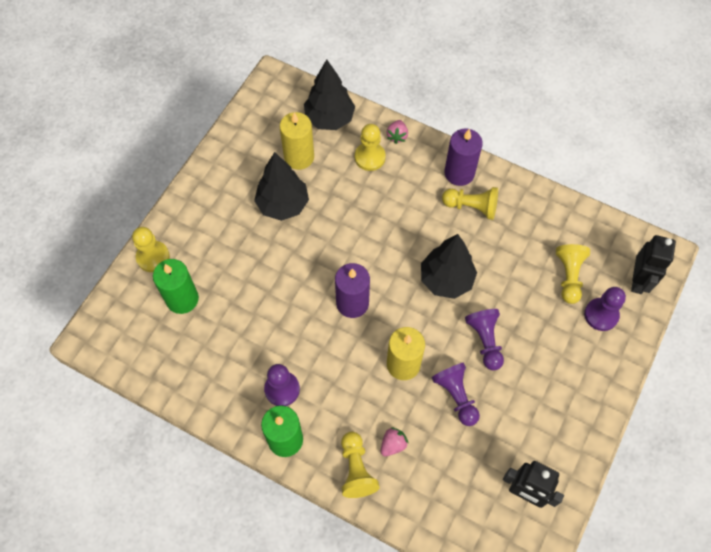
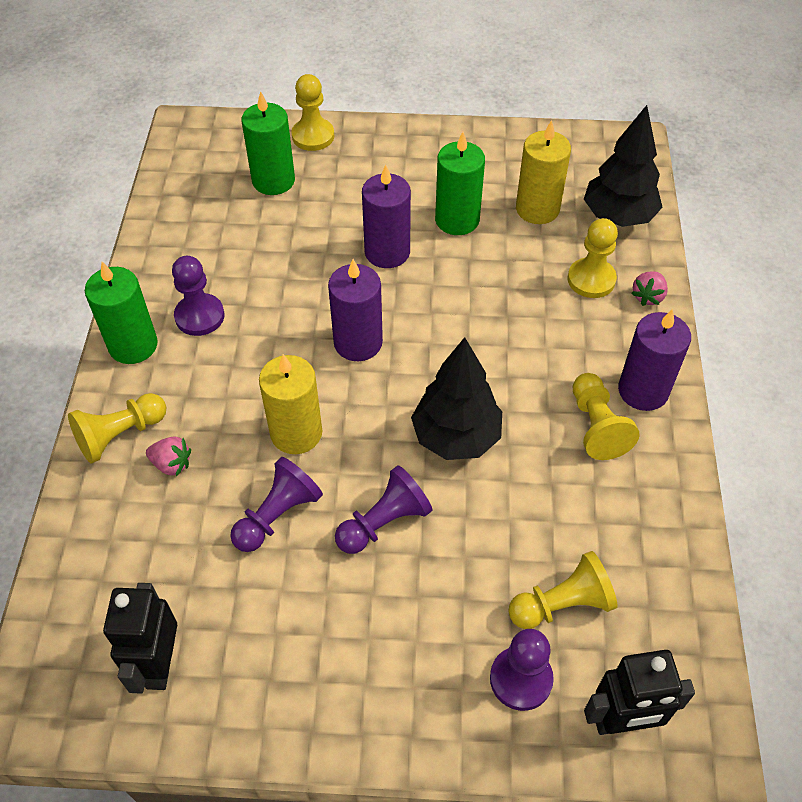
camera: 65 degrees right, 10 degrees down
(283, 205) = (457, 220): black tree -> green candle
(287, 256) = (387, 252): none -> purple candle
(397, 136) = (648, 296): pink strawberry -> pink strawberry turned 45 degrees counterclockwise

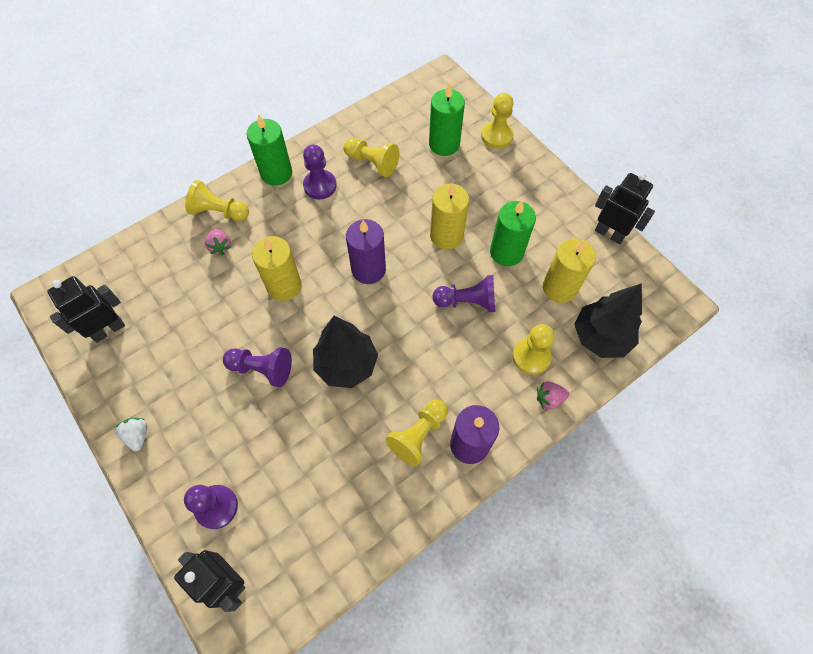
camera: 50 degrees right, 10 degrees up
(277, 515) = (227, 316): purple pawn -> purple pawn (467, 301)
(349, 716) = (138, 435): none -> white strawberry
(387, 252) = (446, 235): purple candle -> yellow candle
(515, 136) = (609, 233): none -> black robot
(562, 604) = (279, 498): yellow pawn -> yellow pawn (372, 163)

